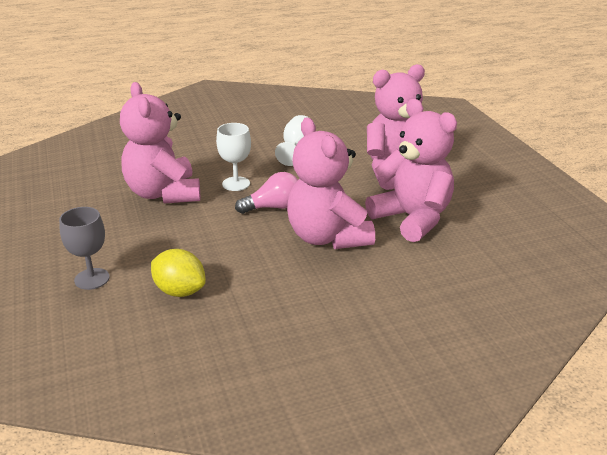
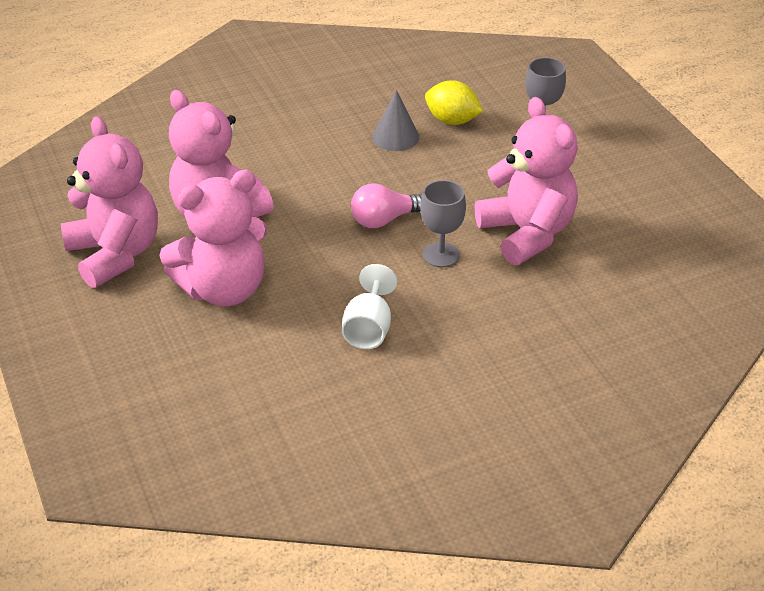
camera: 175 degrees right, 10 degrees up
(236, 184) = (441, 255): white goblet -> grey goblet
(245, 276) = (395, 137): none -> grey cone
(327, 237) = (317, 183): pink teddy bear -> pink teddy bear (115, 254)

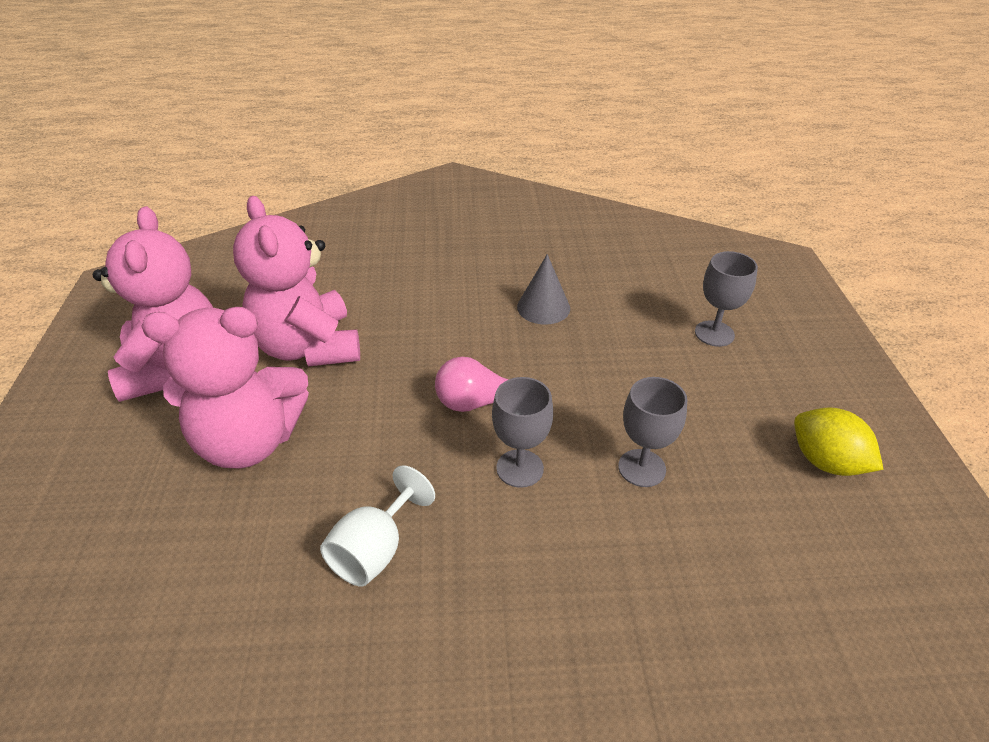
camera: 20 degrees right, 0 degrees up
(452, 120) = (614, 303): yellow lemon -> yellow lemon (826, 462)
(527, 233) = (642, 468): pink teddy bear -> grey goblet

